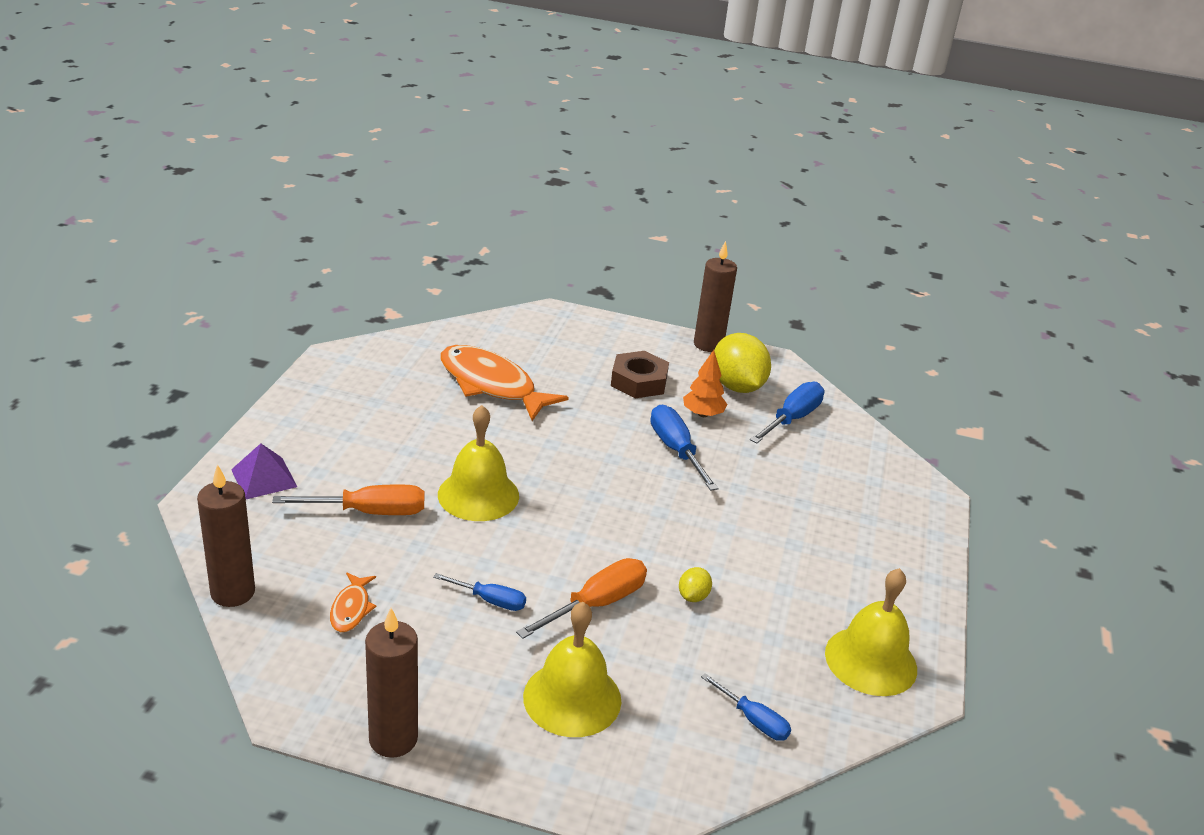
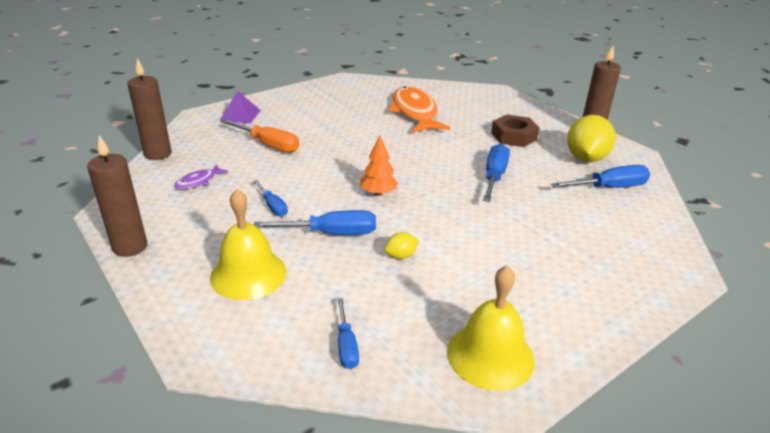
camera: 40 degrees right, 0 degrees up
(351, 609) = (198, 181): orange fish -> purple fish
(478, 495) = (337, 157): yellow bell -> none
(596, 604) = (331, 233): orange screwdriver -> blue screwdriver
(703, 414) = (539, 165): orange tree -> orange tree (378, 193)

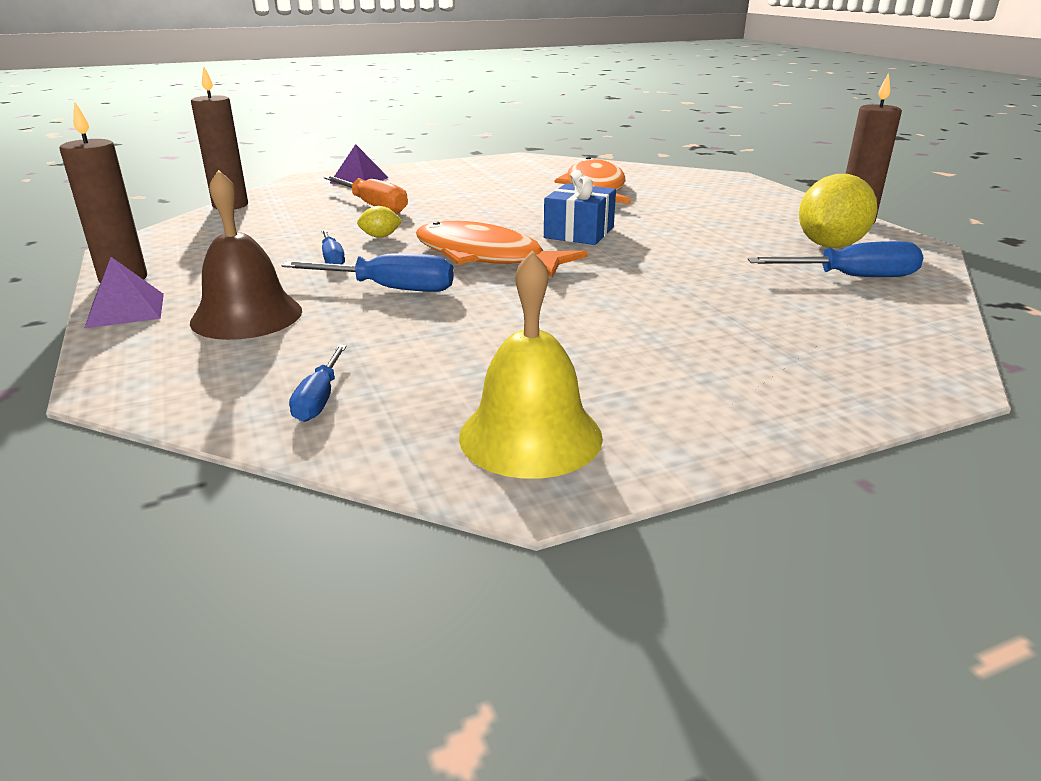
camera: 15 degrees right, 5 degrees down
(155, 280) = (126, 310): none -> purple pyramid
(198, 181) = (258, 231): purple fish -> none
(248, 274) = (247, 316): yellow bell -> brown bell
(378, 193) = (485, 257): orange tree -> orange fish
(401, 256) = (471, 318): yellow lemon -> yellow lemon (380, 236)
(427, 161) = (579, 233): none -> blue gift
(494, 177) = (669, 254): blue screwdriver -> none
(513, 136) = (727, 218): brown nut -> none

